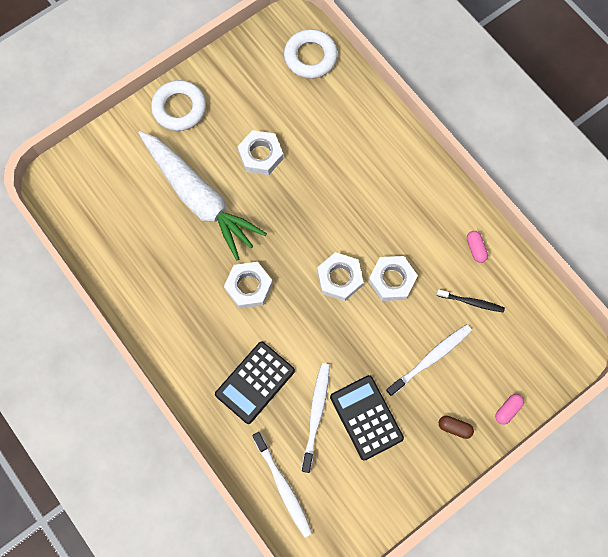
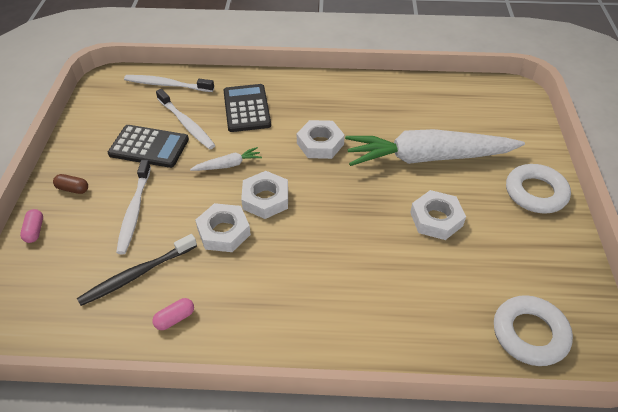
camera: 130 degrees right, 25 degrees down
(331, 335) = (228, 165): none -> white carrot
(454, 427) = (73, 189): brown capsule -> brown capsule turned 45 degrees clockwise
(471, 302) = (137, 274): black toothbrush -> black toothbrush, size x1.53
(475, 248) = (175, 318): pink capsule -> pink capsule turned 60 degrees counterclockwise

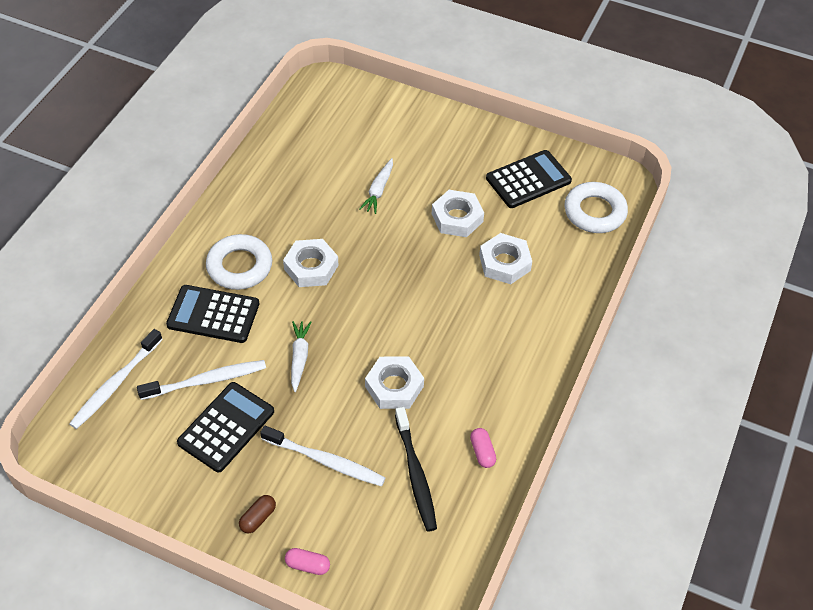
camera: 70 degrees left, 5 degrees up
(265, 199) = (367, 339): white nut -> white nut (504, 263)
(428, 158) = (378, 190): white carrot -> white carrot, size x0.40
(526, 260) = (528, 179): none -> black calculator
(535, 193) = (460, 137): white ring -> white ring (239, 266)

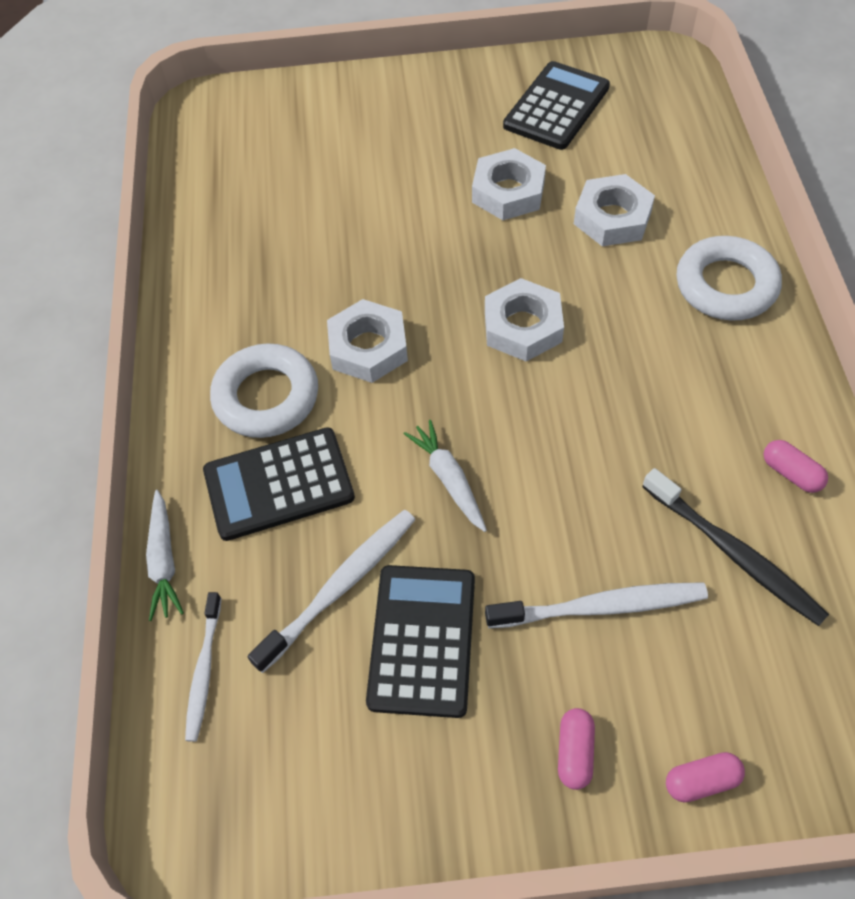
camera: 25 degrees left, 5 degrees up
(115, 384) = (204, 671): white toothbrush -> white toothbrush, size x0.65
(258, 518) = (574, 752): brown capsule -> pink capsule
(378, 190) = (380, 205): white carrot -> white carrot (164, 560)
(394, 386) = (607, 449): white nut -> white nut (523, 326)
(594, 212) = (665, 107): white ring -> white ring (725, 285)

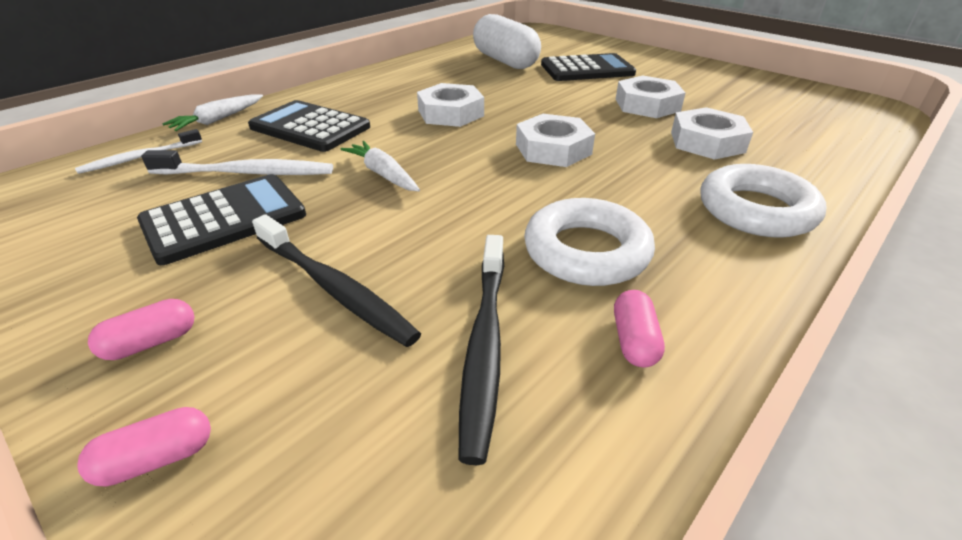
camera: 45 degrees right, 20 degrees down
(266, 397) = (371, 102): white ring -> white ring (586, 251)
(277, 207) = (505, 61): none -> white capsule
(449, 479) = (383, 174): white carrot -> white carrot turned 60 degrees counterclockwise
(556, 106) = (744, 93): black calculator -> black calculator (587, 69)
(601, 607) = (334, 288): white toothbrush -> black toothbrush
(701, 781) = (157, 459): pink capsule -> pink capsule turned 60 degrees counterclockwise

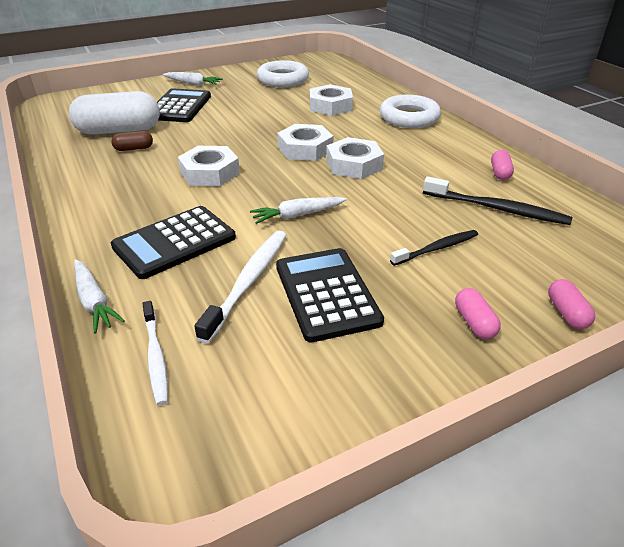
camera: 70 degrees left, 0 degrees up
(334, 288) = (437, 248): black toothbrush -> black toothbrush, size x0.65
(474, 74) = (134, 149): none -> brown capsule
(586, 251) = (428, 166): white ring -> white ring (283, 79)
(634, 340) = (500, 173): pink capsule -> pink capsule turned 75 degrees clockwise
(647, 105) = (265, 106): white nut -> white nut (354, 164)
(654, 62) = (193, 84): none -> white carrot

